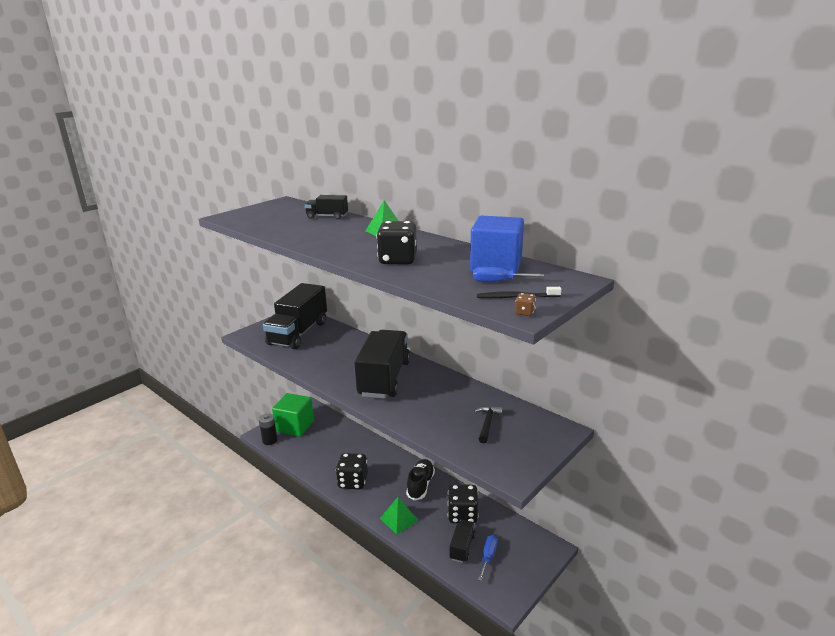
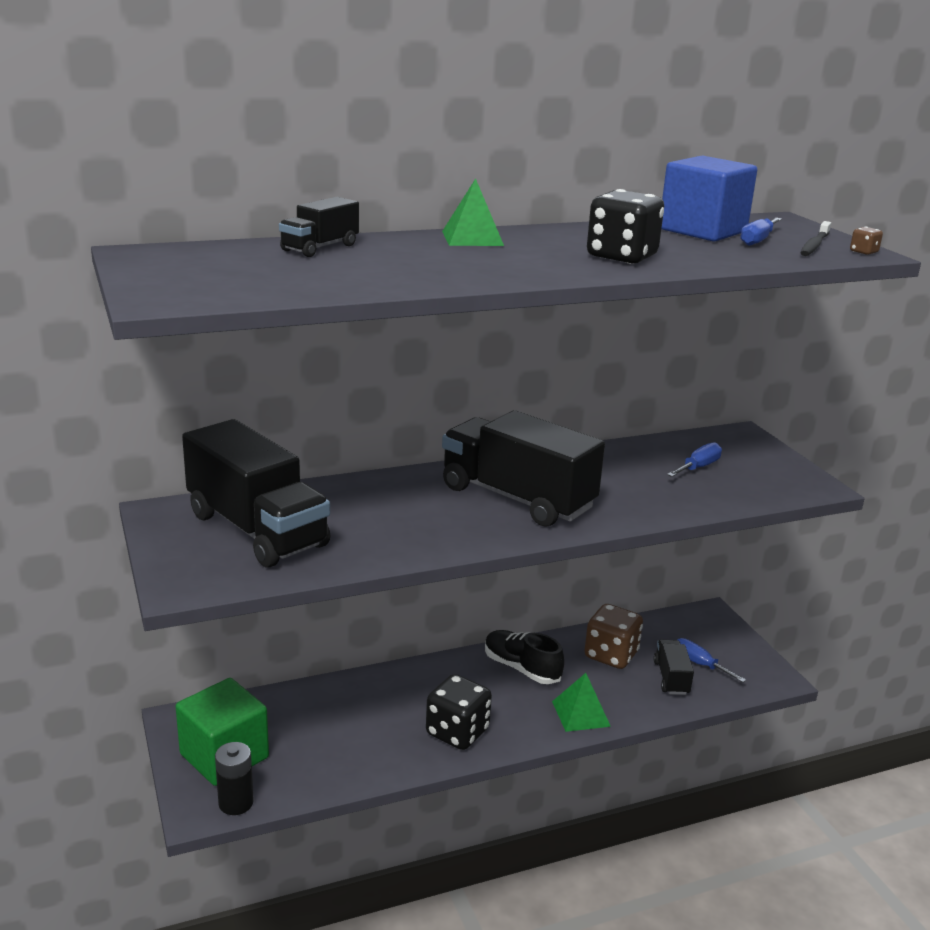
camera: 65 degrees left, 0 degrees up
(462, 515) = (611, 655): black dice -> brown dice
(462, 547) = (671, 678): black truck -> black truck turned 45 degrees clockwise
(487, 423) = (698, 467): black hammer -> blue screwdriver

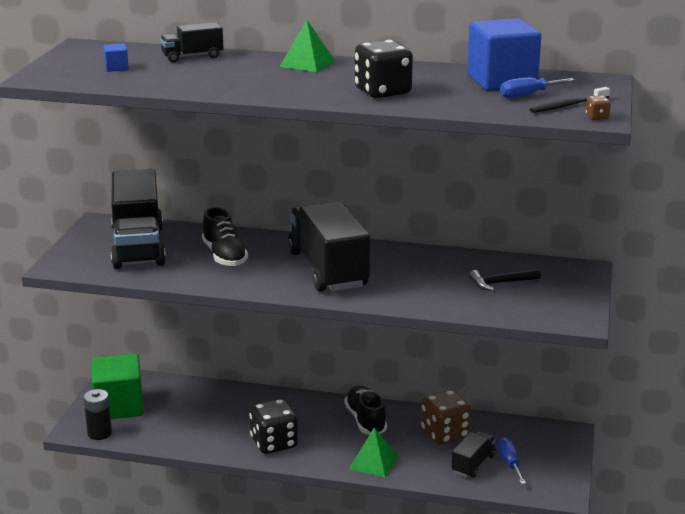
camera: 35 degrees right, 0 degrees up
(248, 273) = (116, 68): none -> blue cube
(381, 513) = (224, 256): none -> black shoe
(698, 467) = (501, 283): blue screwdriver -> black hammer

